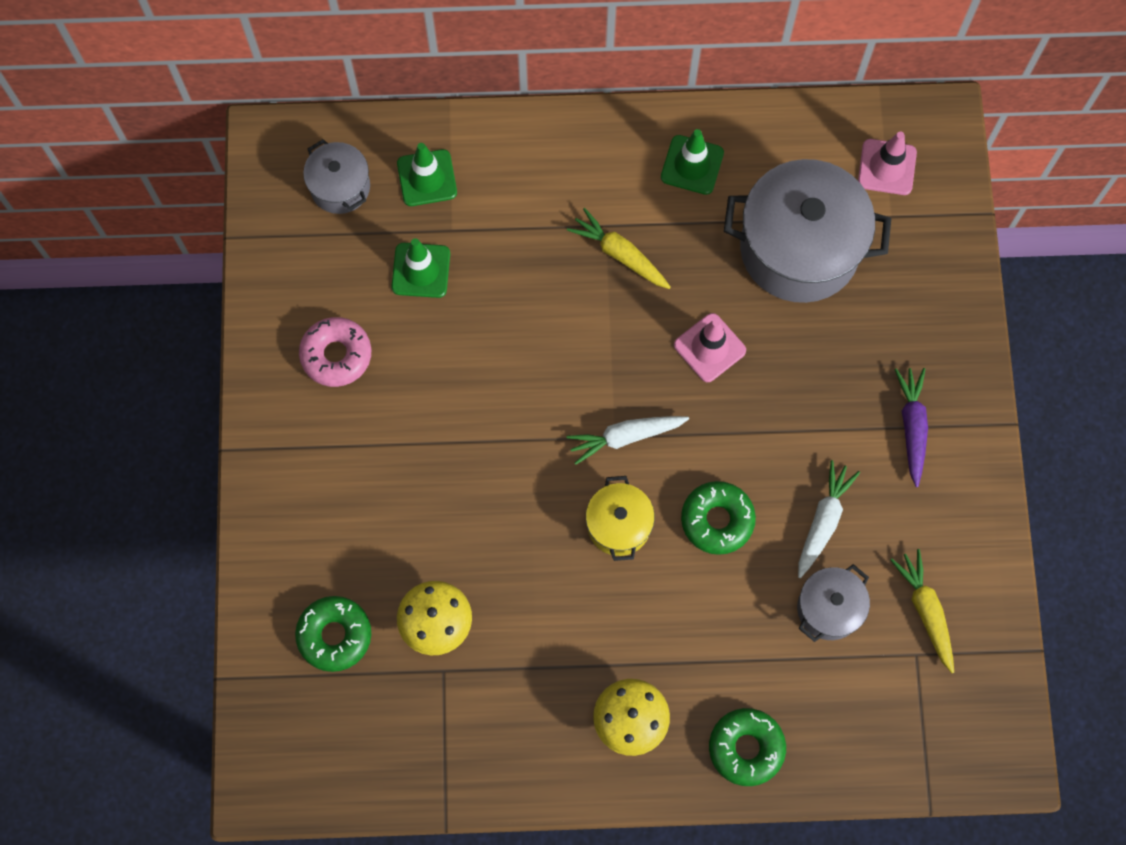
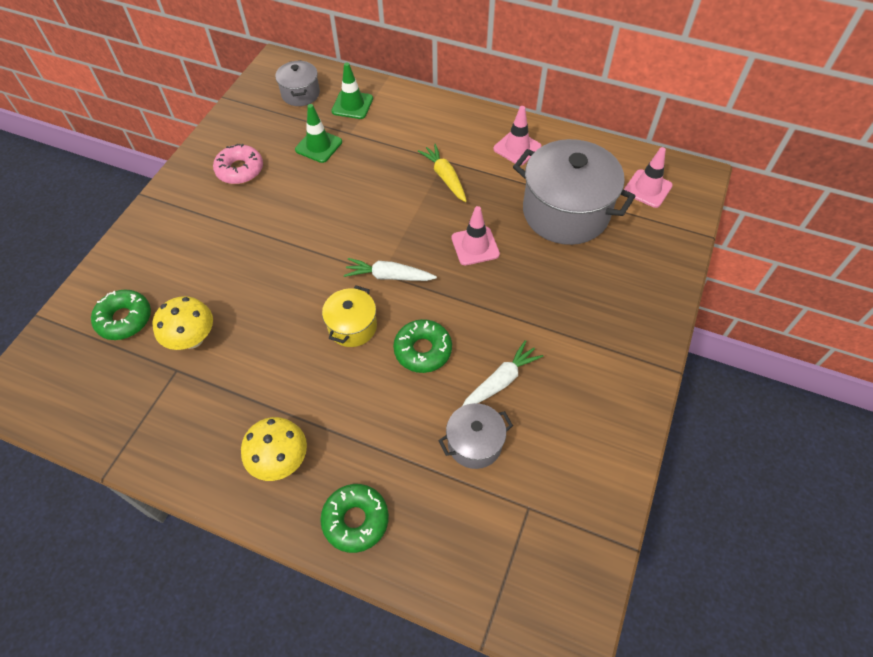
camera: 25 degrees right, 15 degrees down
(692, 165) = (517, 148): green traffic cone -> pink traffic cone
(912, 427) = (597, 345): purple carrot -> none
(926, 611) = (551, 477): yellow carrot -> none

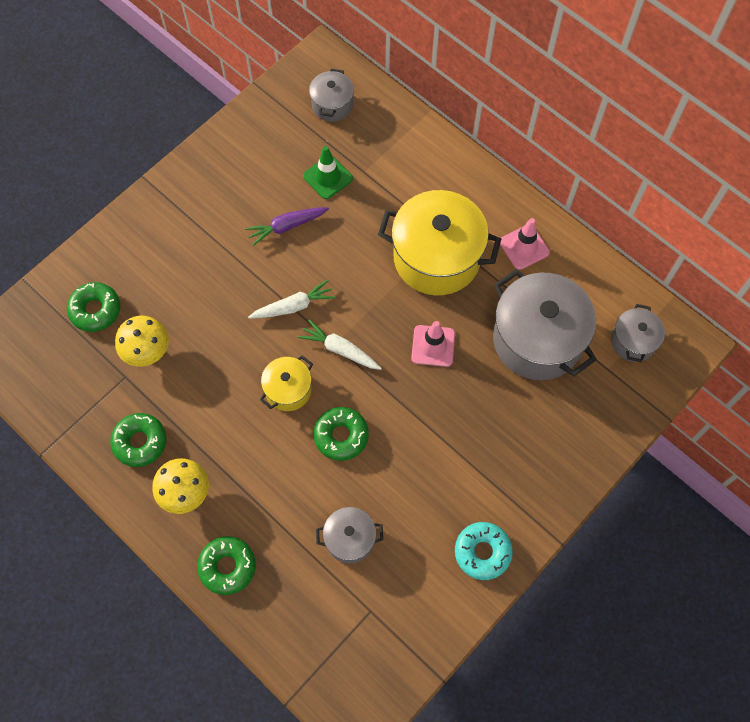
camera: 20 degrees right, 10 degrees up
(213, 427) = (140, 442): none -> green donut
(240, 170) = (243, 181): pink donut -> none
(296, 193) = (287, 226): none -> purple carrot
(352, 105) = (379, 137): green traffic cone -> none
(445, 177) = (436, 258): yellow carrot -> yellow pot
(500, 381) = (397, 491): white carrot -> white carrot (293, 306)
(611, 407) = (482, 552): none -> turquoise donut
(647, 189) = (633, 341): pink traffic cone -> grey pot

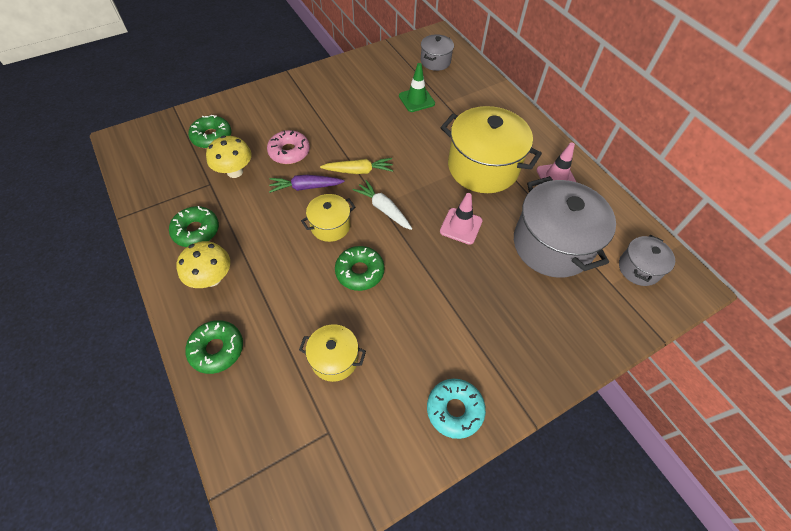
camera: 15 degrees right, 10 degrees down
(200, 304) = (289, 152): none -> pink donut
(287, 226) = (374, 121): purple carrot -> purple carrot (306, 187)
(293, 306) = (358, 171): white carrot -> yellow carrot
(350, 539) = (334, 359): grey pot -> yellow pot

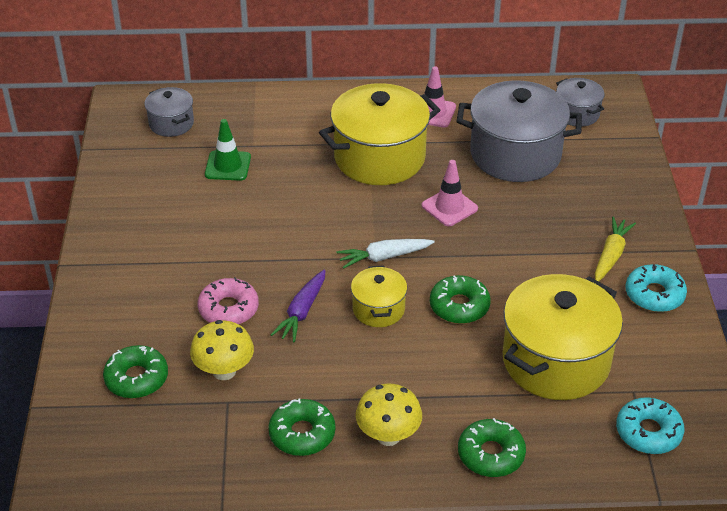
camera: 60 degrees left, 15 degrees down
(285, 462) = (648, 432): none -> turquoise donut
(334, 359) = (556, 361): yellow pot -> yellow pot, size x1.97
(358, 171) = (310, 257): yellow carrot -> yellow carrot (611, 255)

